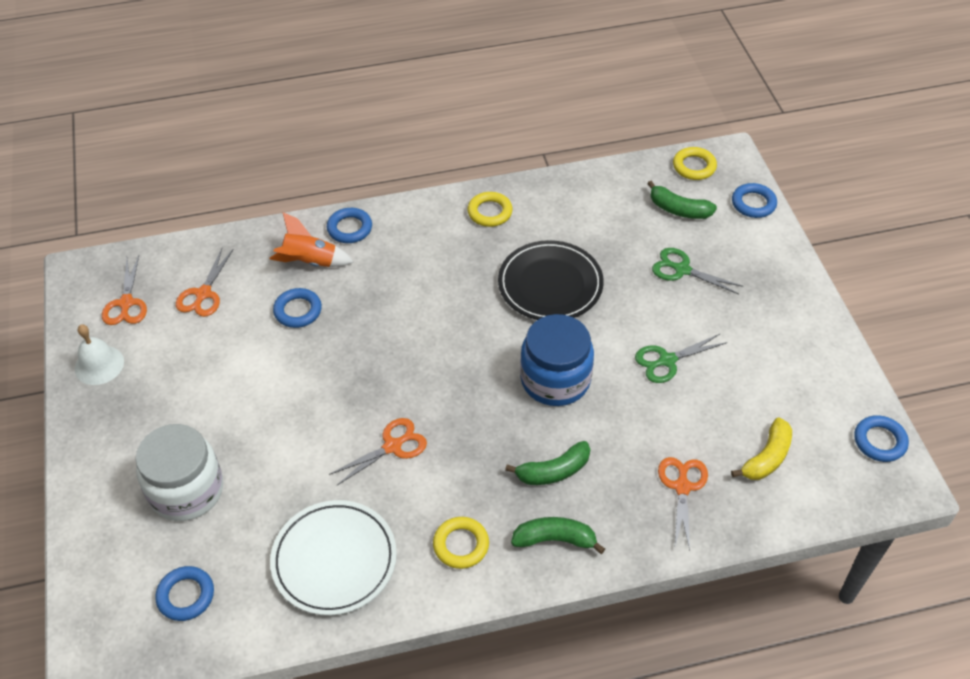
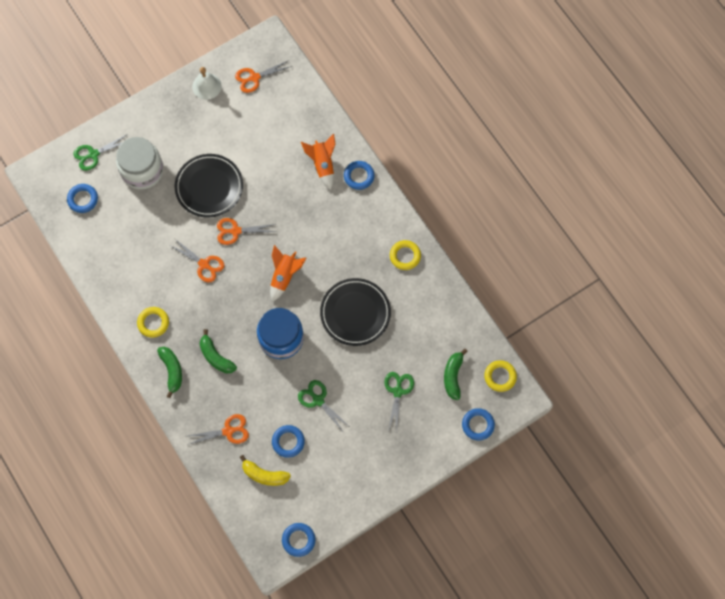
camera: 70 degrees right, 20 degrees up
(113, 557) = (93, 154): none -> green scissors
(203, 294) = (276, 116): orange scissors -> orange scissors (235, 231)
(267, 405) = (209, 187): none -> black plate
(298, 311) = (282, 174): blue ring -> blue ring (288, 442)
(334, 560) = (124, 262): white plate -> none
(459, 350) = (284, 276): none -> orange rocket

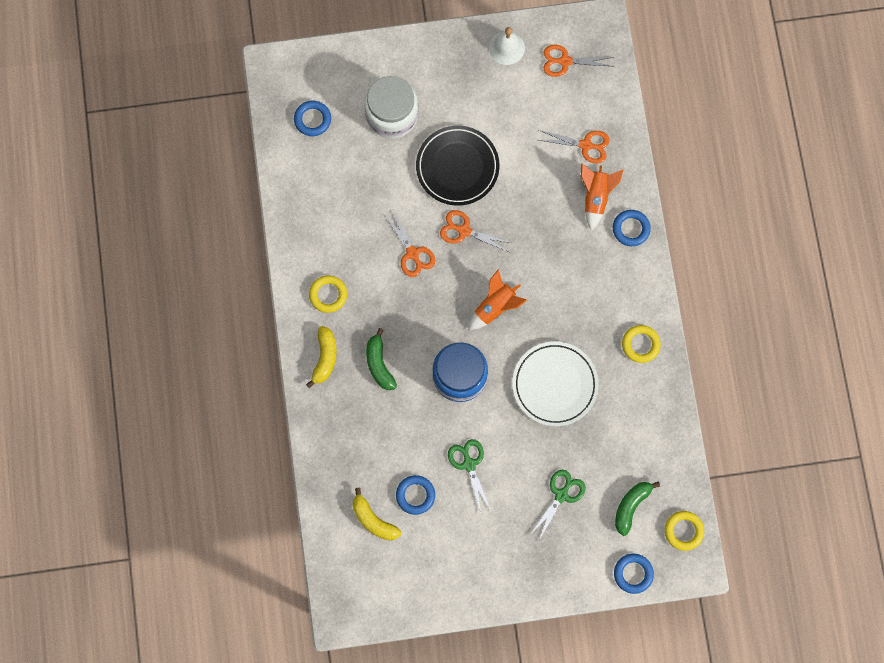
camera: 25 degrees right, 5 degrees up
(93, 154) = (346, 73): green scissors -> none
(172, 371) = (325, 358): green banana -> yellow banana
(228, 431) = (356, 453): orange scissors -> orange scissors (585, 145)
(298, 540) = (378, 608): blue ring -> none
(355, 313) = (555, 384): black plate -> white plate

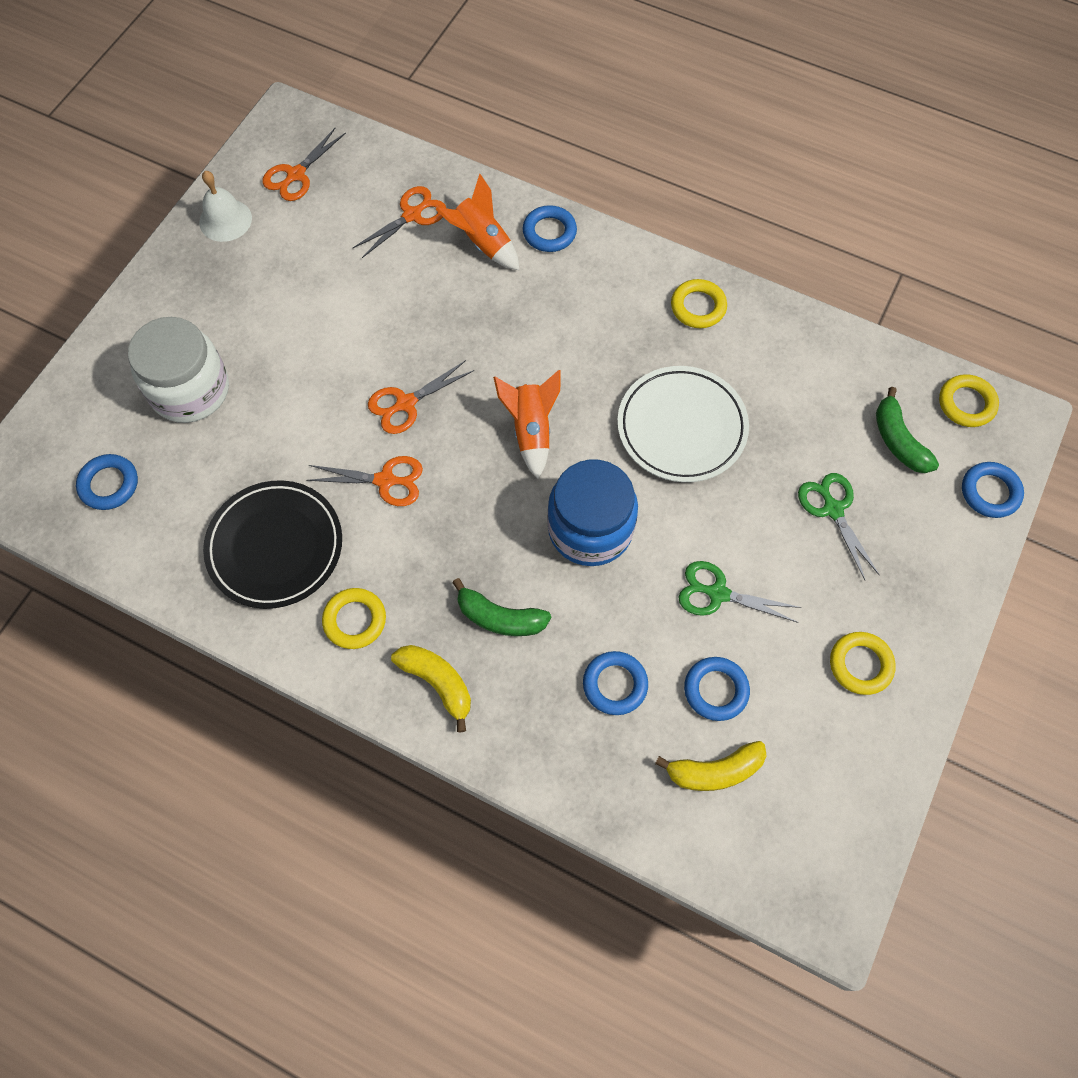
camera: 55 degrees left, 10 degrees down
(384, 444) = (615, 684): none -> blue ring
(457, 167) = (320, 360): black plate -> black plate (275, 547)
(480, 560) = (860, 665): none -> yellow ring

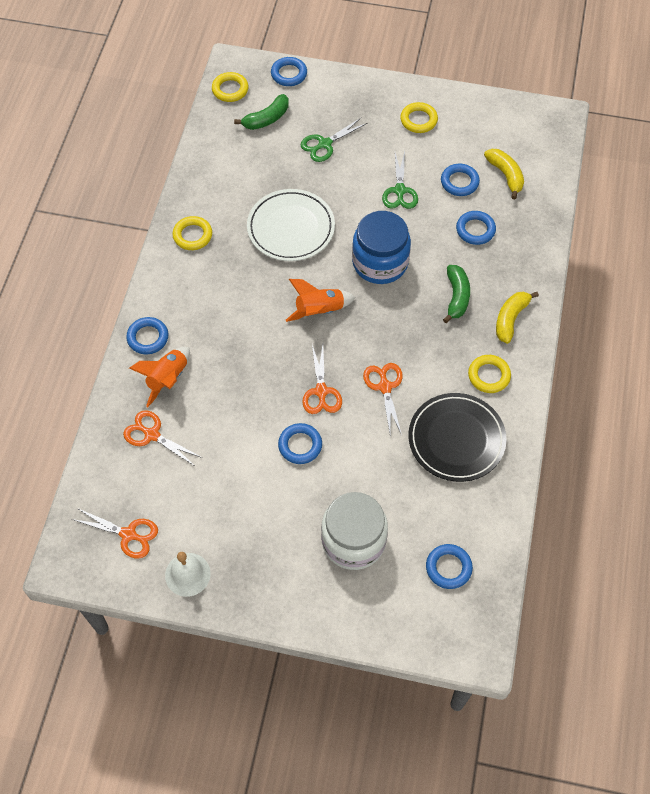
camera: 105 degrees left, 5 degrees down
(338, 362) = (300, 445): none -> blue ring
(406, 403) = (321, 391): orange scissors -> orange scissors turned 45 degrees clockwise

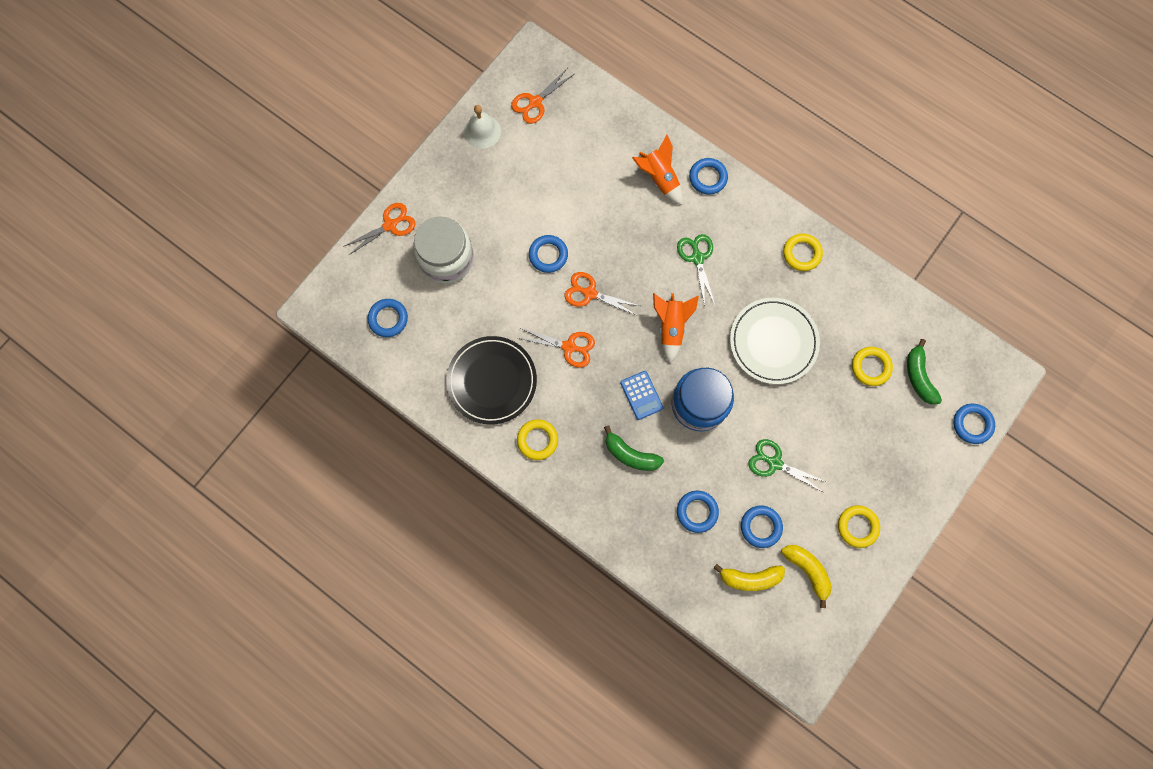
camera: 115 degrees right, 15 degrees up
(152, 435) = (613, 148): orange scissors -> orange scissors (390, 225)
(230, 89) = (972, 357): yellow ring -> yellow ring (870, 367)
(324, 144) = (863, 418): green scissors -> green scissors (697, 258)
(397, 309) = (641, 395): none -> blue calculator
(510, 319) = (585, 491): yellow banana -> yellow banana (807, 570)

